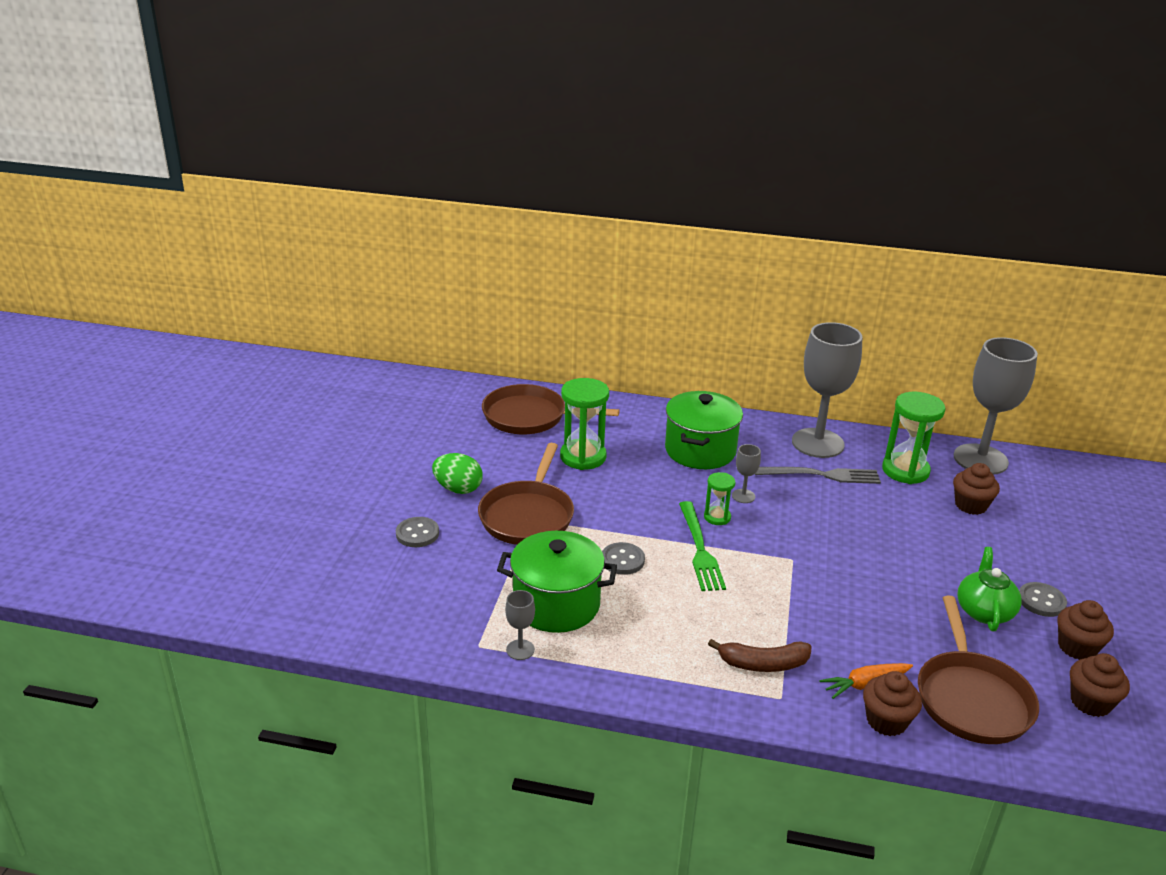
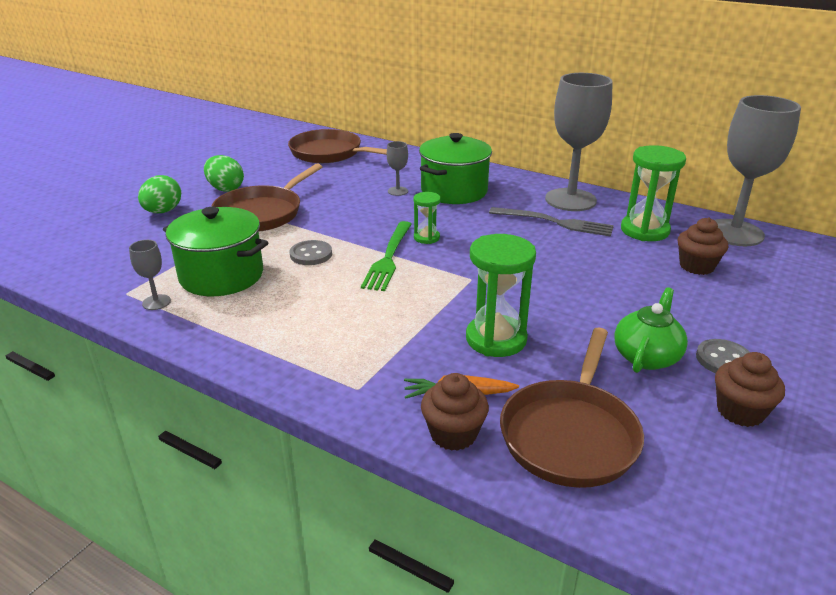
camera: 20 degrees right, 0 degrees up
(417, 534) = (163, 211): grey button -> green egg
(583, 457) = (347, 182): green hourglass -> green hourglass (496, 339)
(743, 496) = (465, 226): grey goblet -> grey goblet (398, 191)
(763, 664) = (366, 356): brown banana -> none
(1090, 702) = (722, 471): brown cupcake -> none

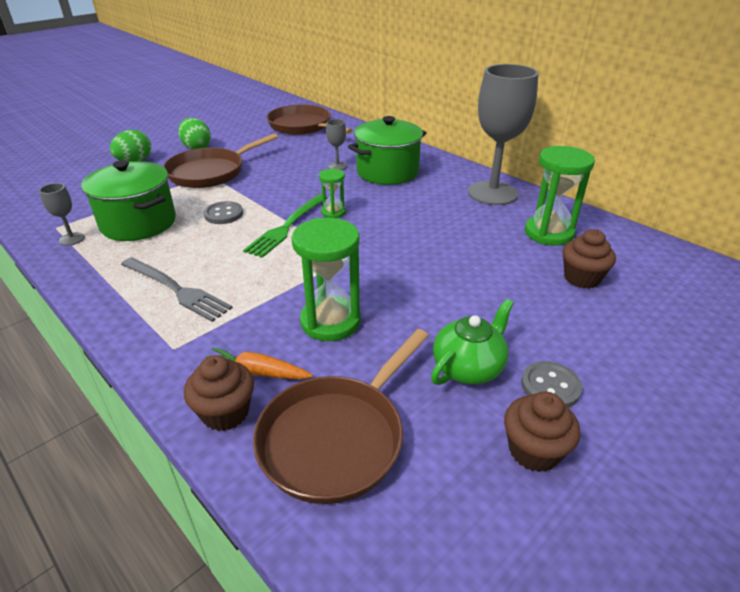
camera: 15 degrees right, 5 degrees up
(555, 222) = (463, 213): grey fork -> grey fork (176, 290)
(734, 233) = (644, 248): grey goblet -> none

